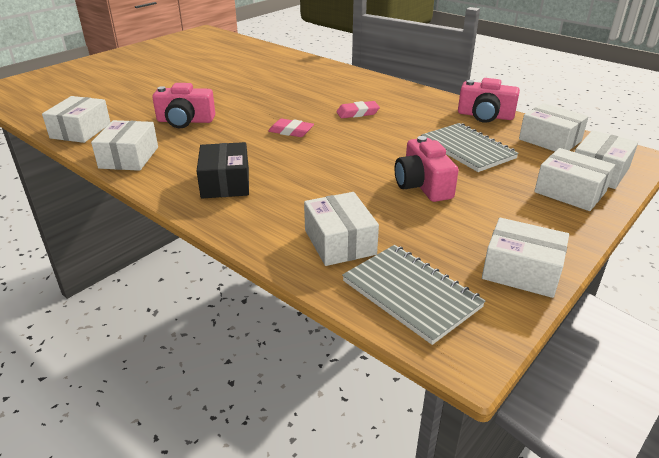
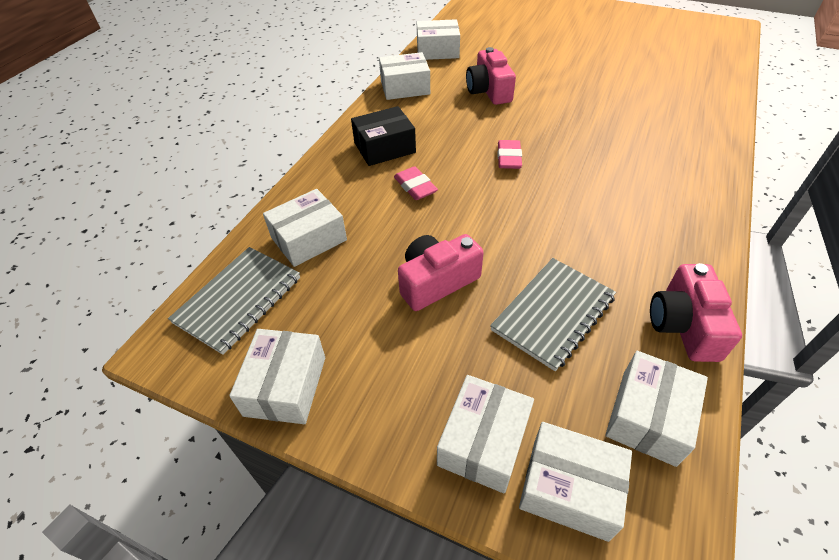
camera: 75 degrees right, 15 degrees up
(357, 113) = (592, 195): pink eraser -> pink eraser (415, 186)

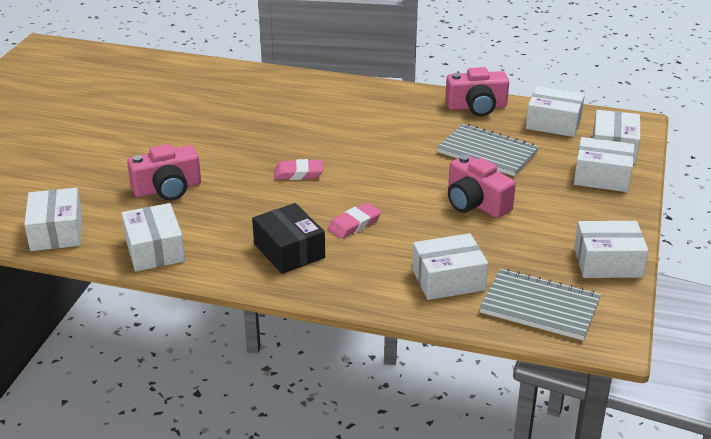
camera: 100 degrees left, 15 degrees down
(309, 239) = (448, 280): white box -> white box turned 60 degrees counterclockwise

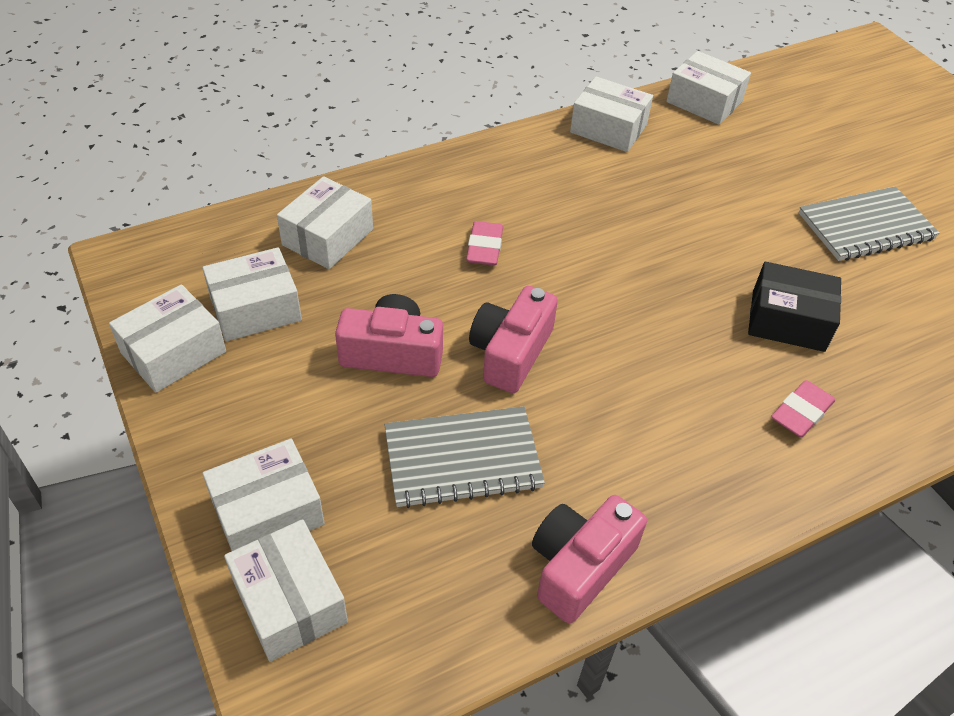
camera: 135 degrees right, 15 degrees up
(167, 189) = (703, 186): pink camera -> pink camera (511, 353)
(289, 251) = (503, 187): black box -> black box (788, 321)
(298, 173) = (624, 277): pink eraser -> pink eraser (801, 412)
(540, 307) = (214, 255): grey notebook -> grey notebook (866, 227)
(553, 123) = (430, 609): white box -> white box (255, 308)

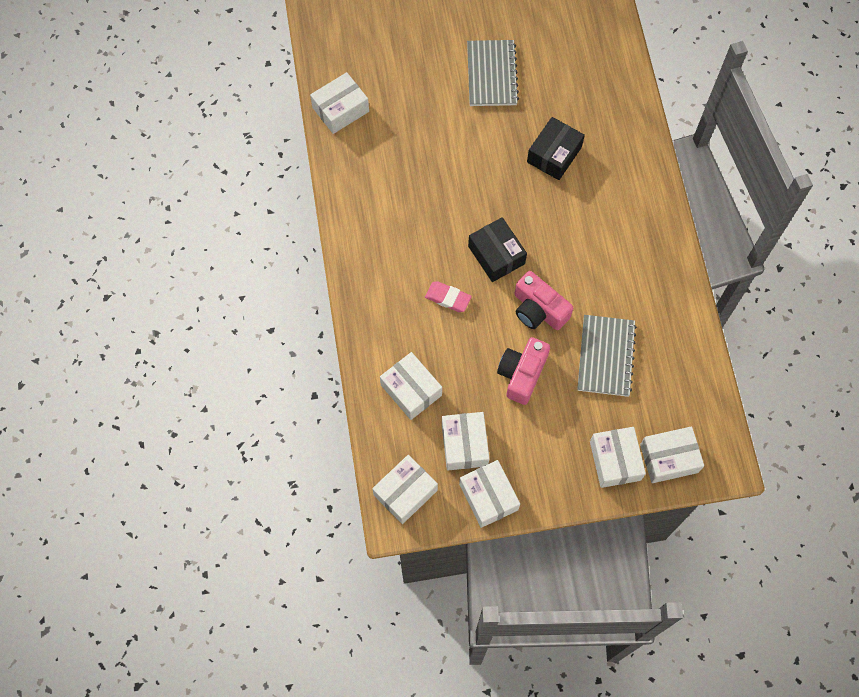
camera: 70 degrees left, 20 degrees up
(579, 286) = (496, 255): none -> black box
(580, 566) = (681, 321): pink camera -> none
(608, 128) = (351, 182): white box -> white box (405, 492)
(801, 412) = (618, 179): pink eraser -> none

